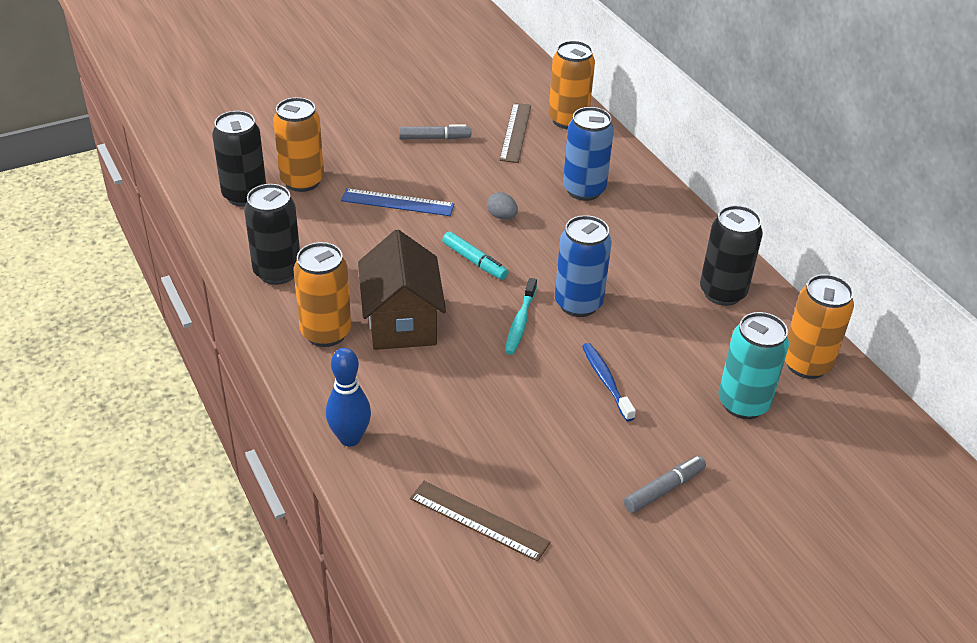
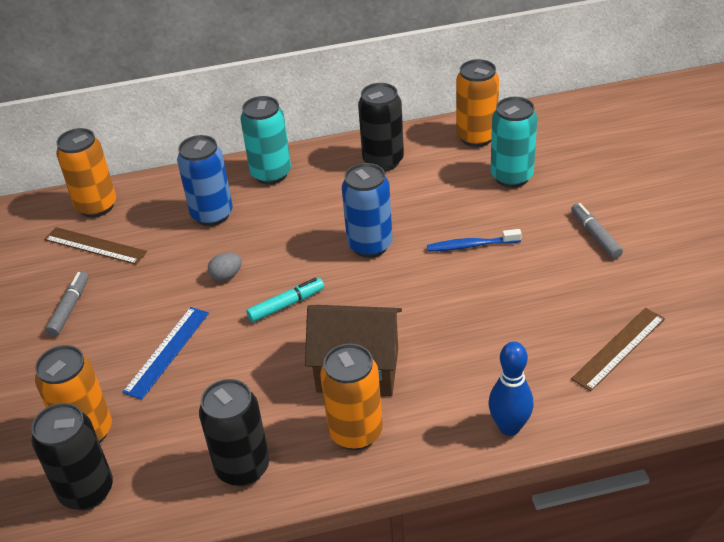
camera: 70 degrees left, 0 degrees up
(520, 322) = (383, 286): turquoise toothbrush -> none
(662, 215) = (271, 174): none -> turquoise can

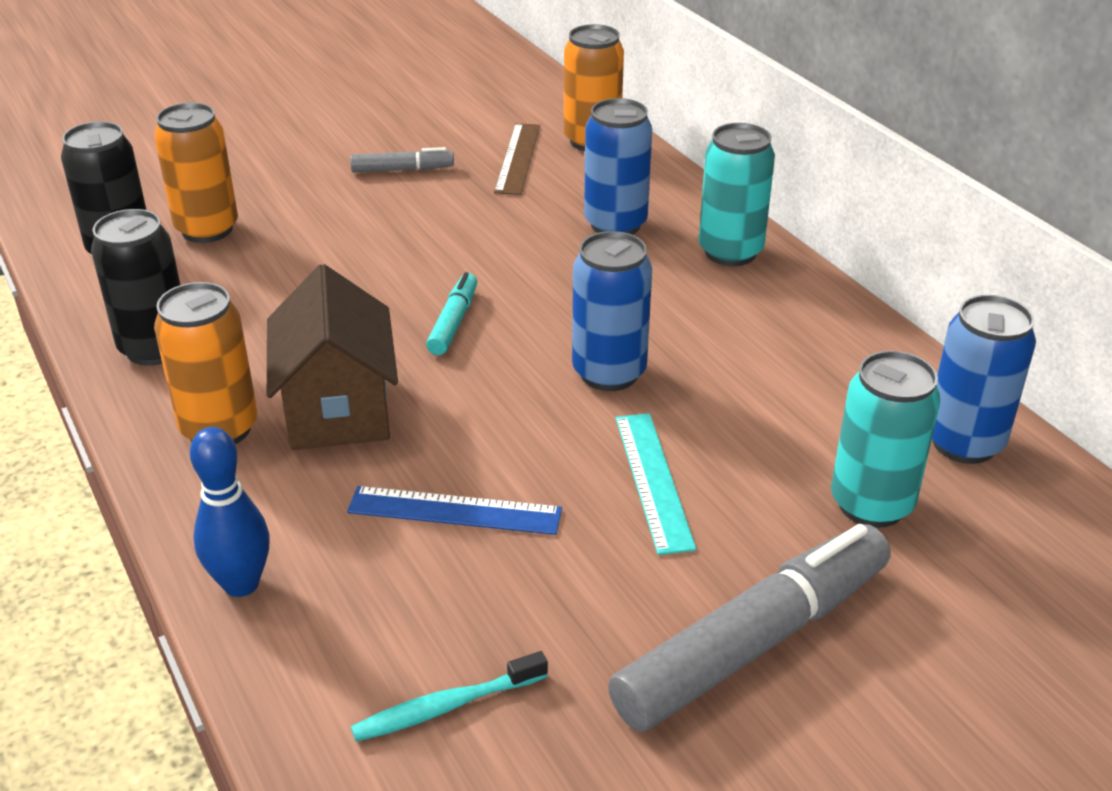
camera: 70 degrees right, 5 degrees down
(167, 352) = (344, 251): blue ruler -> blue ruler (454, 511)
(226, 276) = (495, 262): grey egg -> none
(286, 305) = (453, 322): turquoise marker -> turquoise marker turned 120 degrees counterclockwise
(383, 161) = (826, 349): black can -> none
(471, 245) = (653, 480): blue toothbrush -> turquoise ruler
(476, 137) = (964, 443): orange can -> blue can
(595, 236) = (752, 642): grey marker -> grey marker, size x2.11
(618, 348) = (446, 707): brown ruler -> turquoise toothbrush

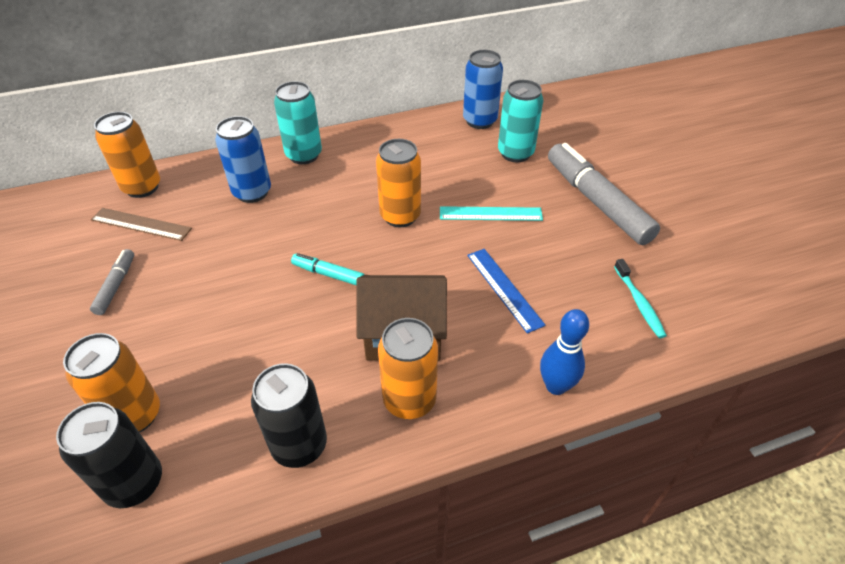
camera: 80 degrees left, 10 degrees up
(454, 511) = (504, 289): blue ruler -> blue ruler turned 45 degrees counterclockwise
(609, 373) = (400, 216): blue can -> orange can

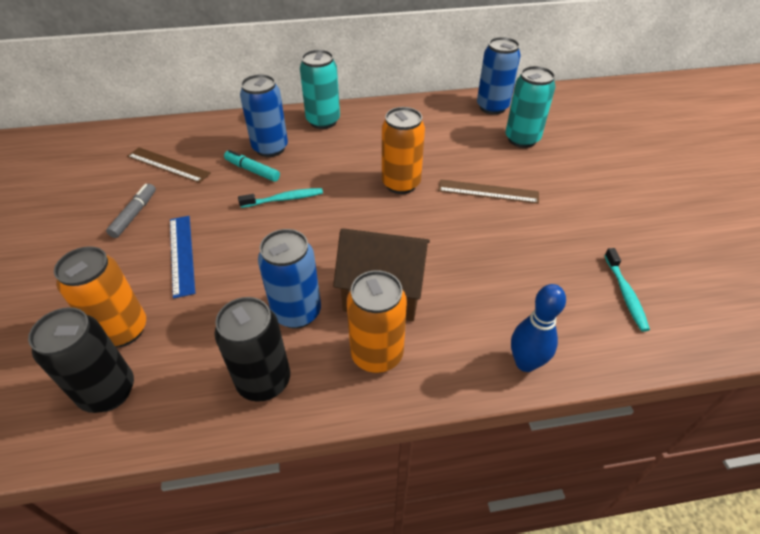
camera: 10 degrees right, 0 degrees up
(142, 187) = (176, 134): orange can -> none
(279, 248) = (284, 199): none -> turquoise toothbrush
(319, 368) = (297, 312): none -> blue can
(328, 274) = (324, 228): turquoise marker -> turquoise marker (252, 170)
(490, 214) = (488, 191): turquoise ruler -> brown ruler
(504, 289) = (489, 262): blue ruler -> blue ruler (182, 254)
(596, 202) = (596, 192): grey marker -> none

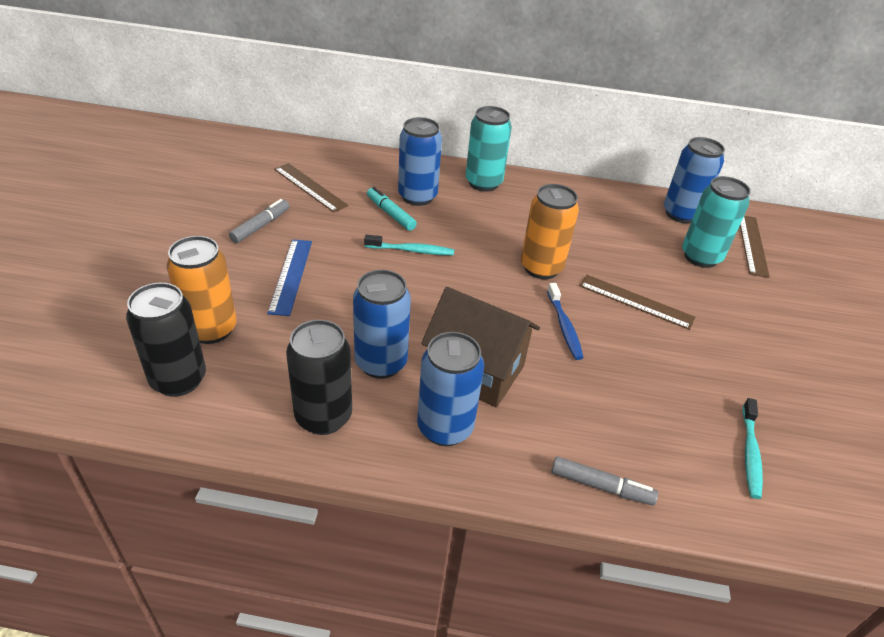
camera: 15 degrees right, 5 degrees down
(377, 354) = (445, 427): orange can -> blue can
(440, 230) = (564, 326): none -> blue toothbrush
(525, 363) = (601, 486): blue bowling pin -> grey marker
(556, 118) = (752, 245): none -> brown ruler

